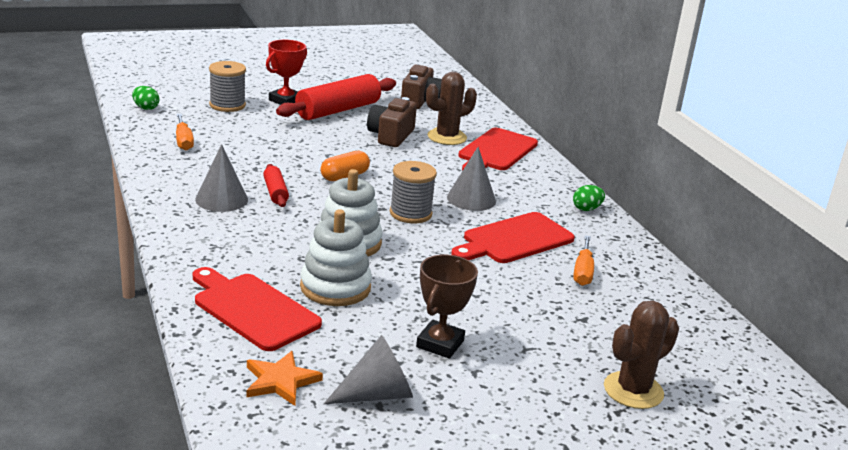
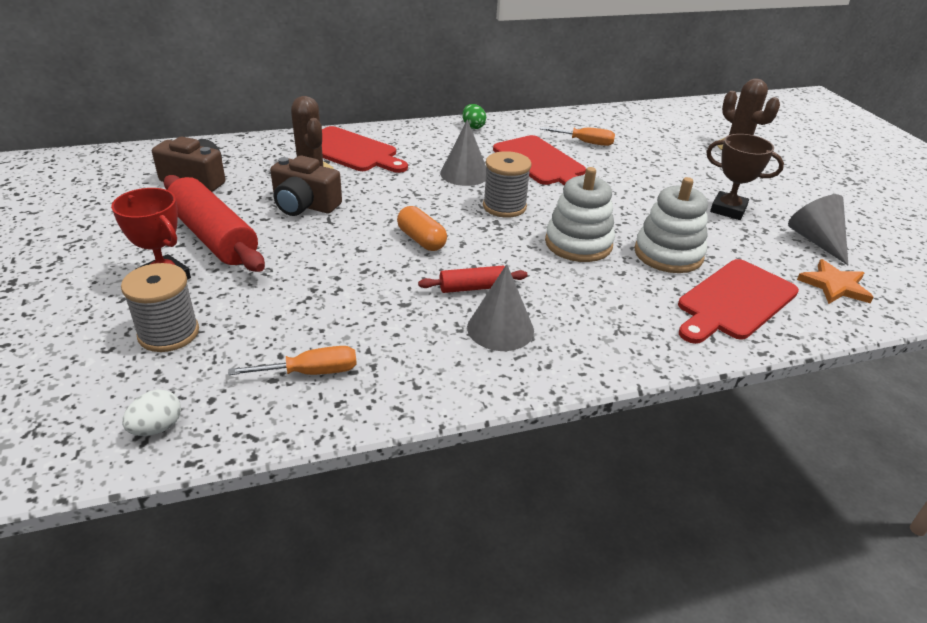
camera: 85 degrees left, 10 degrees up
(146, 108) = (157, 428): green egg -> white egg

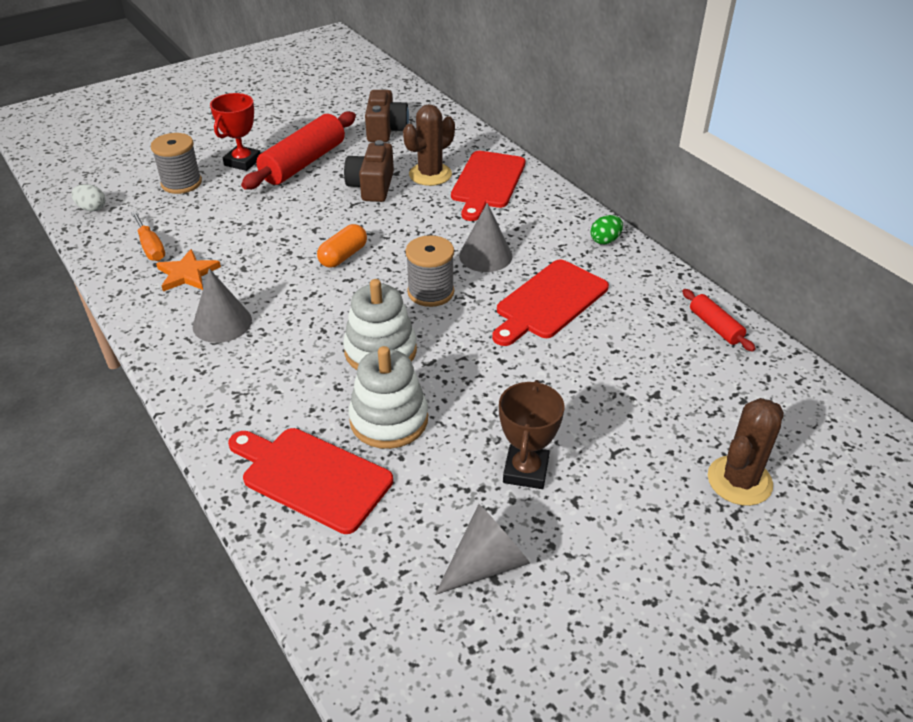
camera: 75 degrees right, 5 degrees up
(472, 288) = (277, 298): red rolling pin -> red rolling pin (715, 326)
(585, 142) = (632, 329): orange screwdriver -> none
(834, 285) = (378, 574): orange star -> orange star (187, 274)

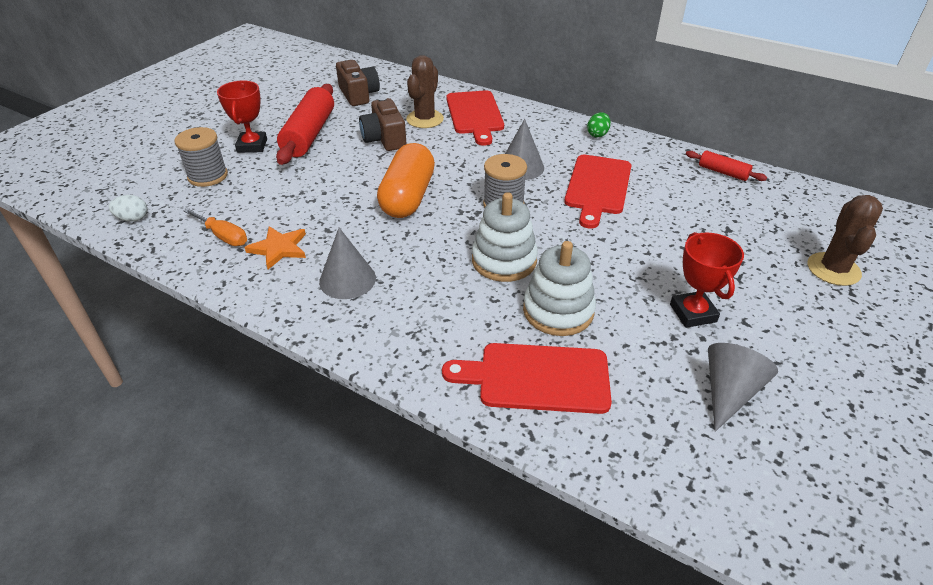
camera: 25 degrees left, 0 degrees up
(343, 256) = (408, 197): orange capsule -> orange capsule, size x1.77
(526, 471) = (693, 313): brown trophy -> red trophy

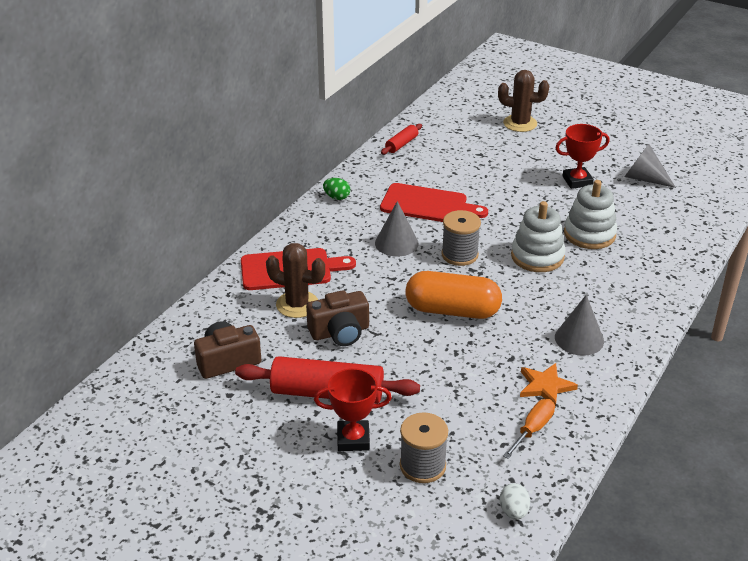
camera: 90 degrees left, 5 degrees down
(536, 377) = (656, 246): red cutting board -> none

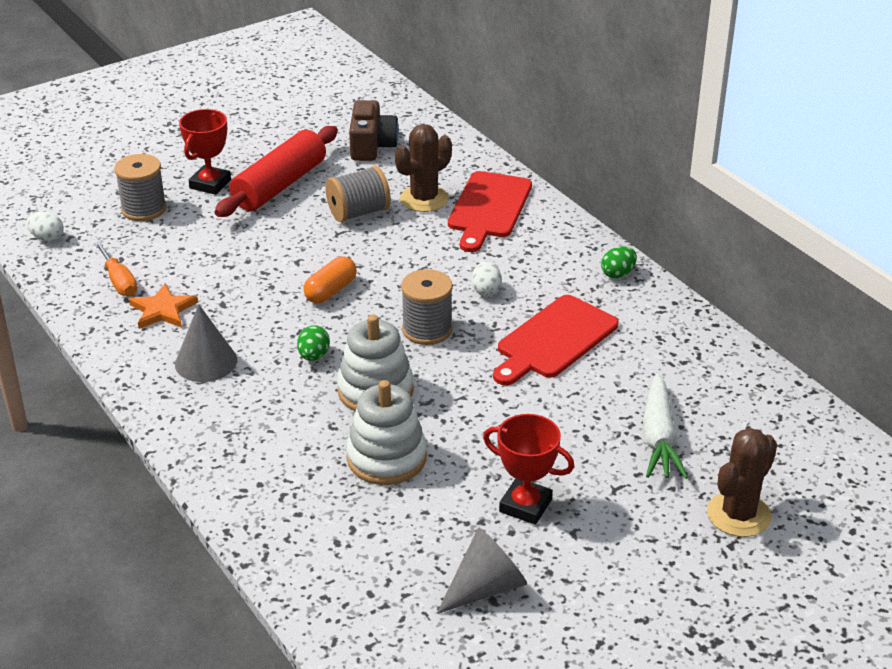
camera: 115 degrees right, 0 degrees up
(340, 332) = (358, 213): brown camera -> grey spool
(396, 243) = (486, 290): grey cone -> white egg
(401, 144) = (729, 365): red rolling pin -> none
(452, 310) = (331, 291): orange capsule -> orange capsule, size x0.57
(484, 154) = (659, 438): none -> white carrot
(528, 293) = (314, 356): none -> green egg
(577, 181) = (525, 505): red trophy -> red trophy turned 75 degrees counterclockwise

